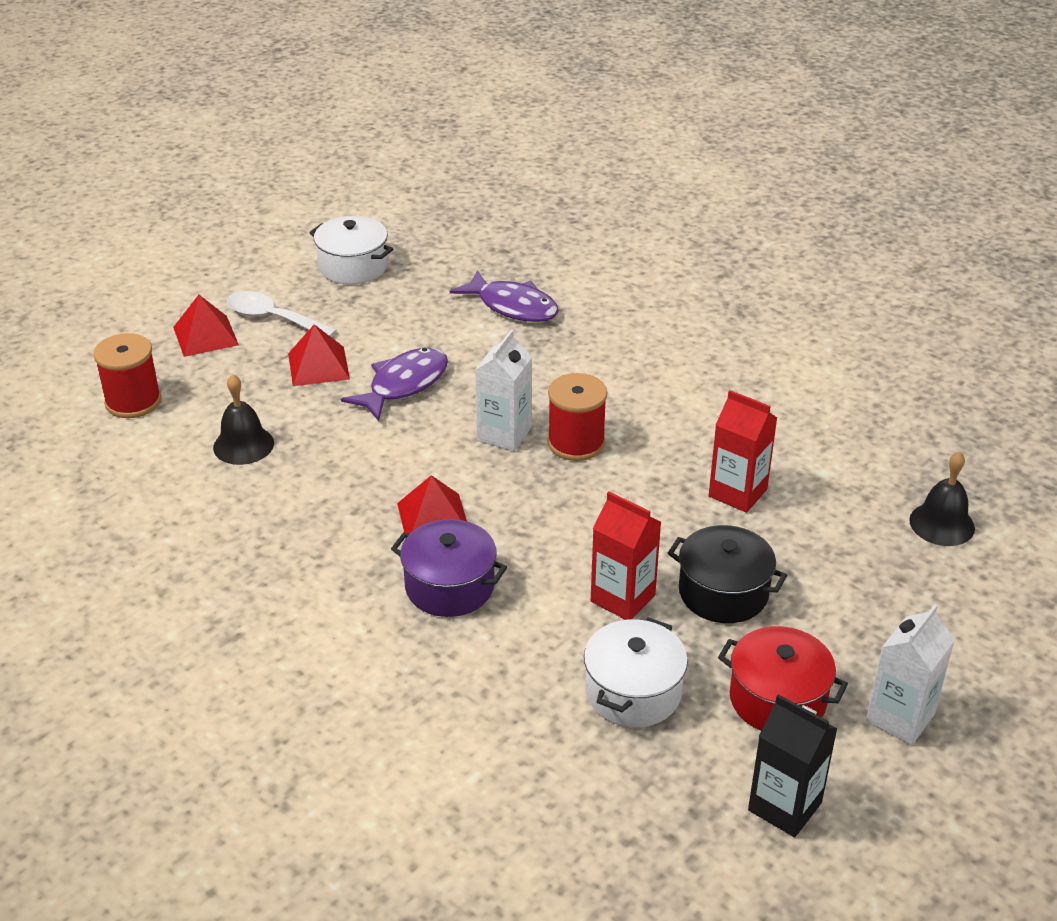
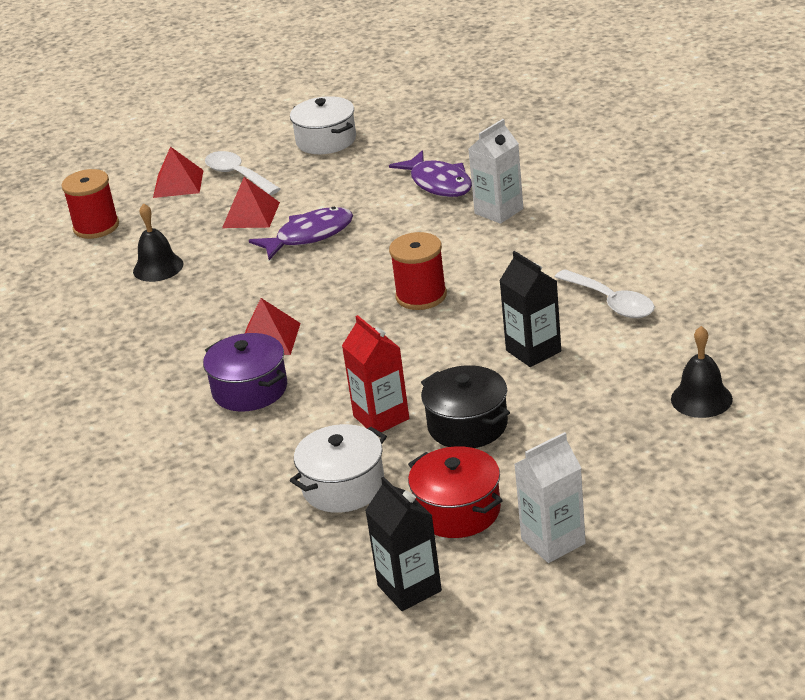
camera: 25 degrees right, 5 degrees down
(504, 434) = (366, 282): white carton -> white carton (499, 211)
(737, 493) = (533, 351): red carton -> black carton
(782, 425) = (611, 302): none -> white spoon

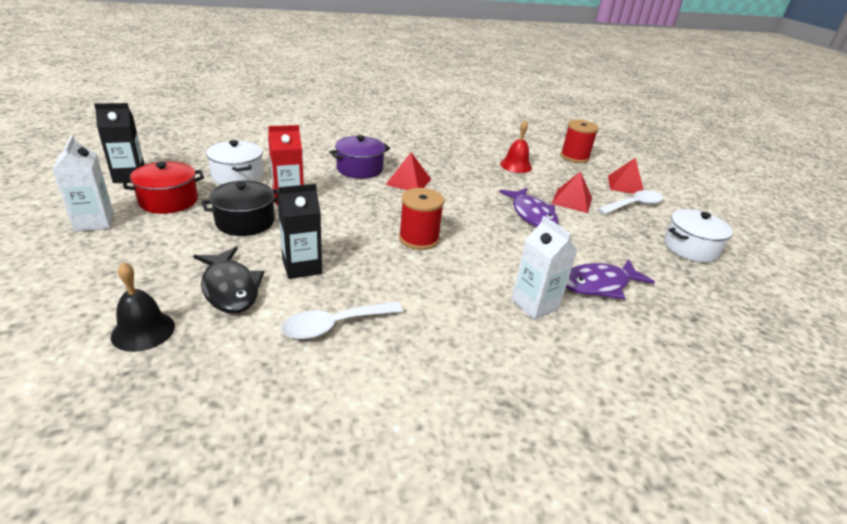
camera: 95 degrees right, 0 degrees up
(158, 267) = (516, 165): black bell -> red bell
(603, 379) = (230, 288): none -> black fish

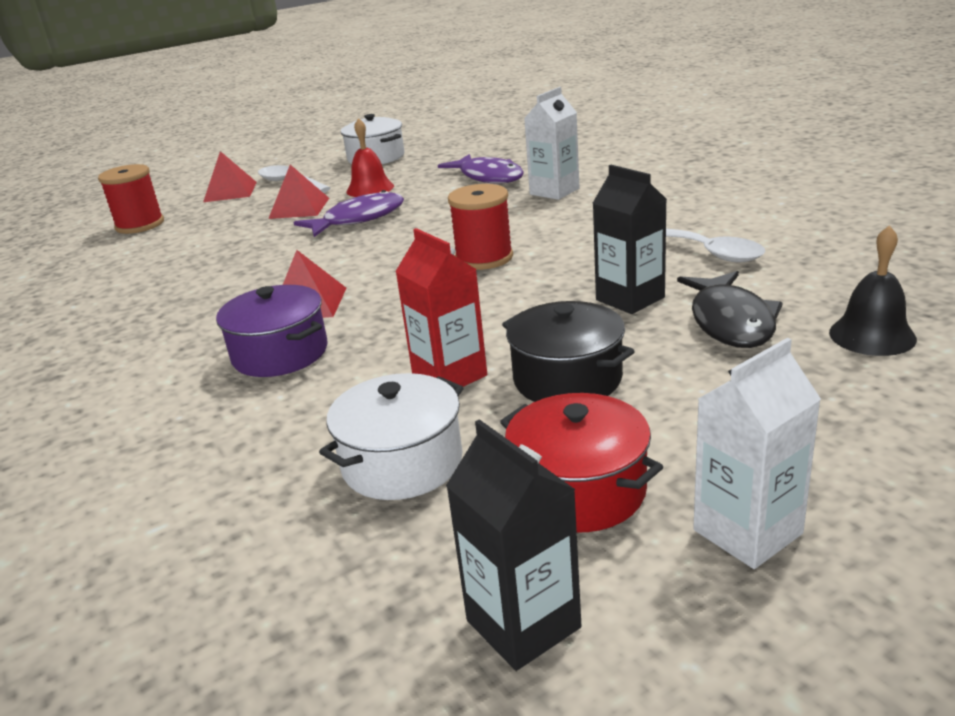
camera: 100 degrees left, 5 degrees down
(230, 288) = (730, 321): black fish -> black fish turned 135 degrees clockwise
(516, 165) = (195, 251): red bell -> red bell (370, 188)

